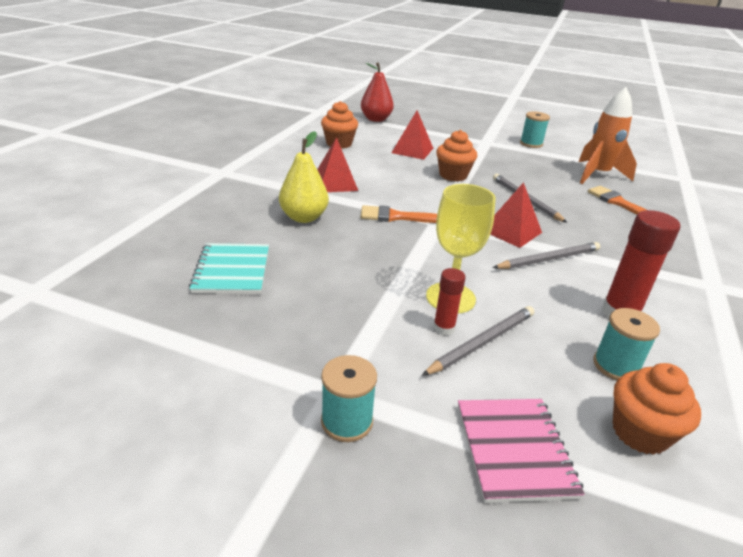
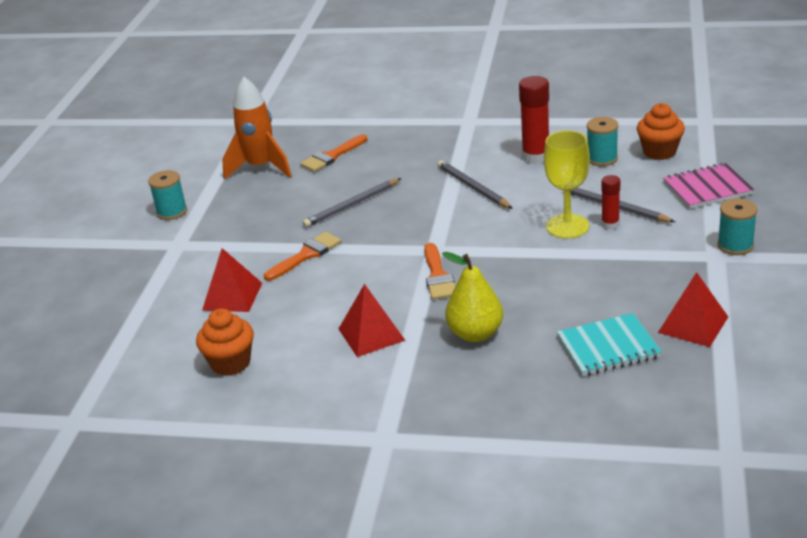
camera: 95 degrees left, 0 degrees up
(376, 119) = (104, 352): red pear -> none
(453, 175) = (306, 255): orange cupcake -> orange brush
(511, 231) = (430, 208): red pyramid -> red pyramid (693, 324)

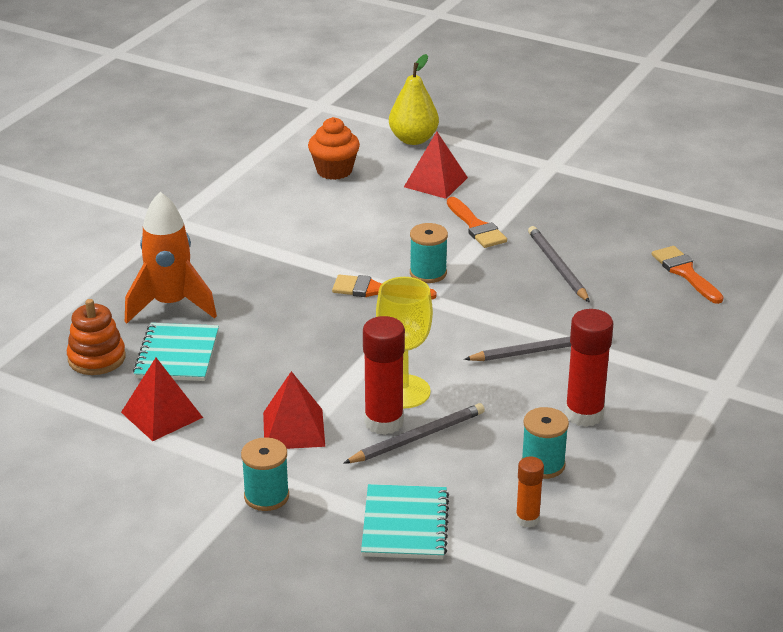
camera: 105 degrees right, 0 degrees up
(172, 212) = (621, 167): turquoise spool -> turquoise spool (428, 273)
(261, 167) = (687, 225): orange rocket -> orange rocket (171, 305)
(371, 334) = (314, 239): red pyramid -> red pyramid (294, 429)
(475, 334) = (265, 290): yellow pear -> yellow pear (413, 139)
(610, 224) = (384, 422): red glue stick -> red glue stick, size x1.75
(651, 391) = (96, 358): none -> orange stacking toy
(659, 152) = (527, 519): orange cupcake -> orange glue stick
(707, 188) = (405, 524): pink notebook -> turquoise notebook

